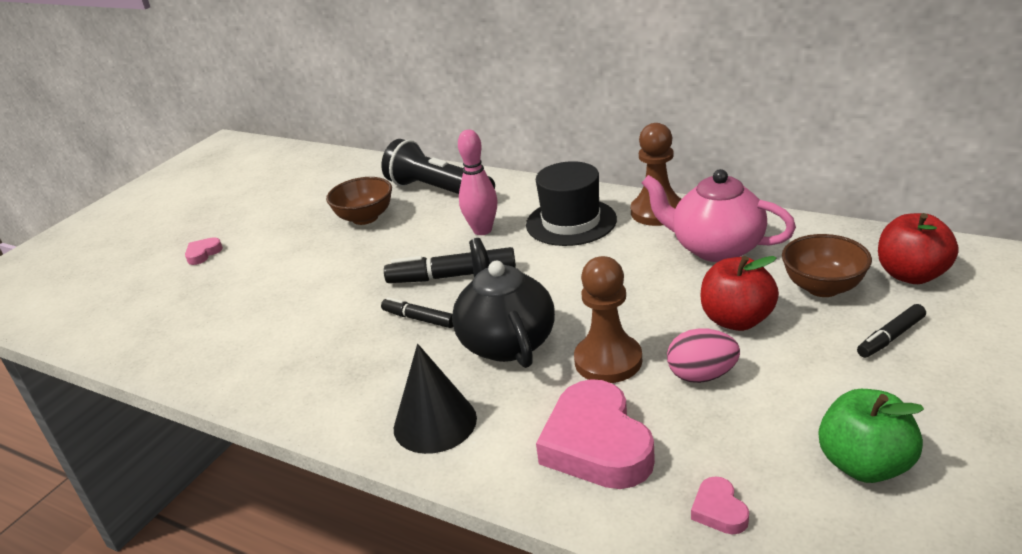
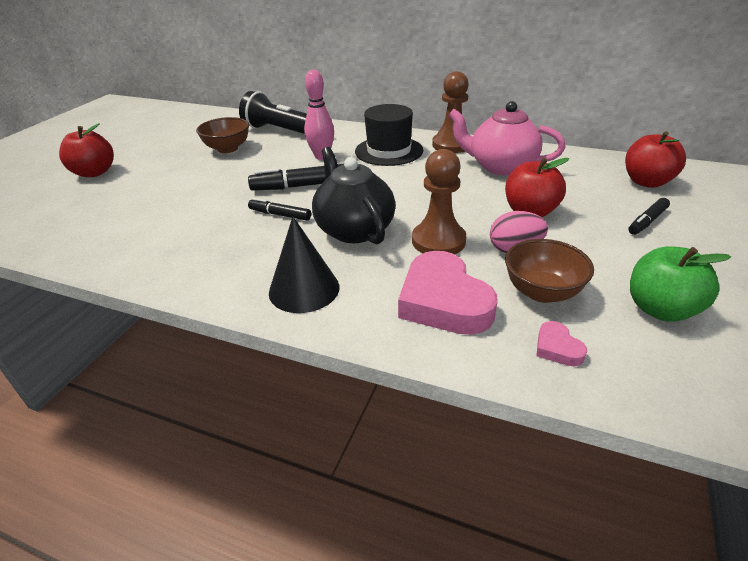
camera: 10 degrees left, 5 degrees up
(203, 254) = (94, 172): pink heart -> red apple
(823, 287) = (586, 190): brown bowl -> brown bowl (542, 292)

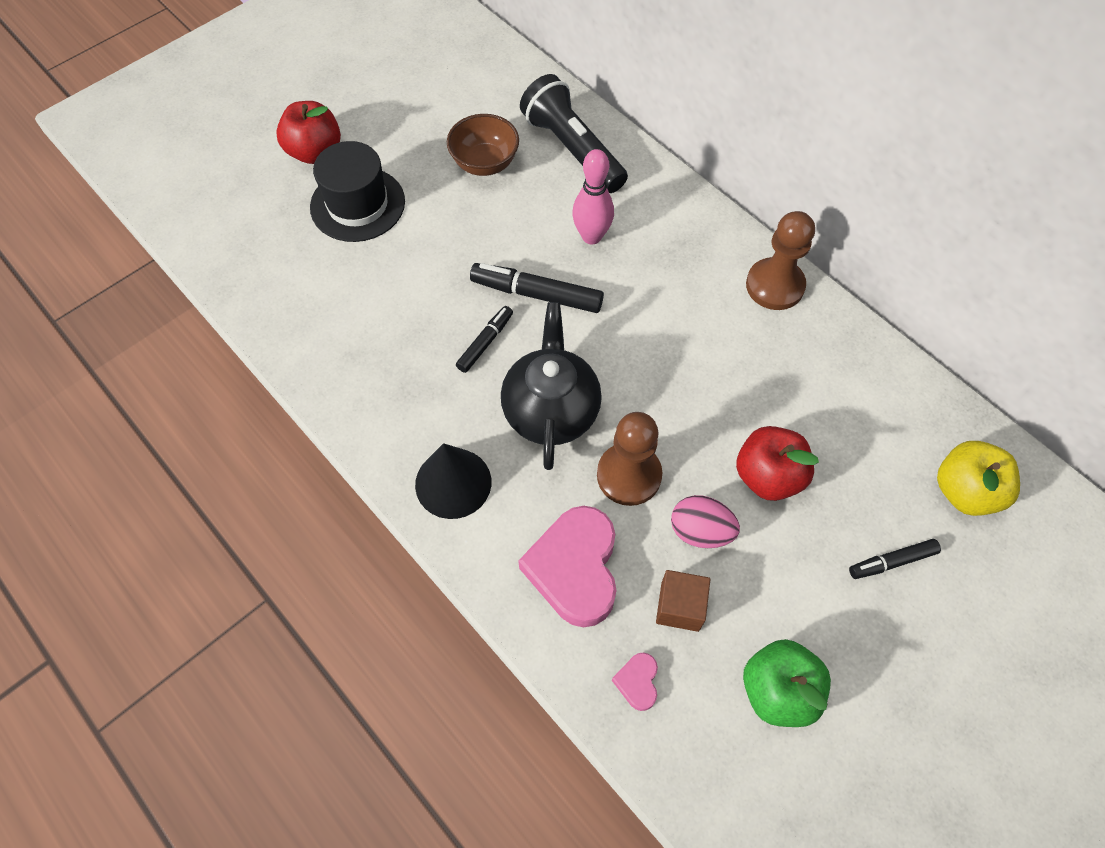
camera: 25 degrees right, 25 degrees up
(280, 215) = (485, 342): black marker -> black marker turned 75 degrees clockwise
(389, 151) = (682, 263): black hat -> black hat (357, 204)
(501, 166) = (803, 367): pink teapot -> none
(542, 292) = (680, 607): brown bowl -> brown cube
(647, 182) = (965, 491): red apple -> yellow apple

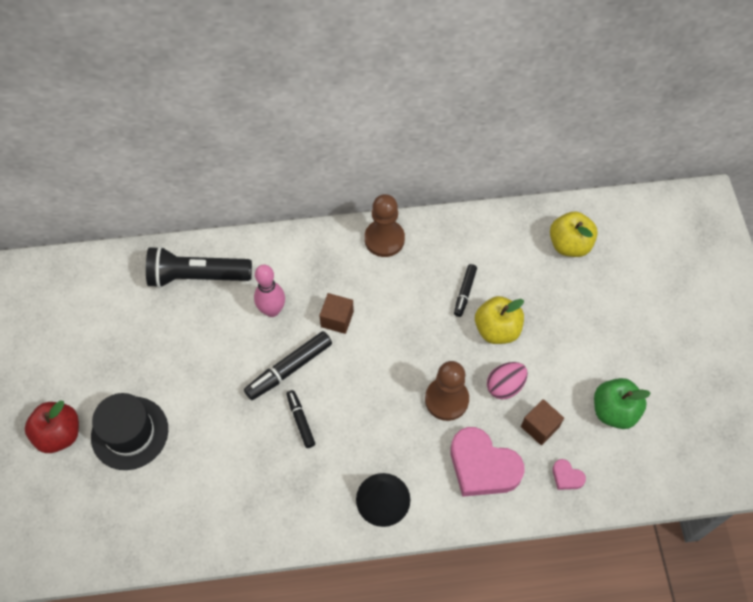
camera: 55 degrees left, 0 degrees up
(485, 163) = (163, 334): brown bowl -> none
(551, 410) = (375, 413): black teapot -> none
(634, 302) = (337, 319): none -> brown cube
(768, 476) = (497, 329): red apple -> yellow apple
(892, 562) = (583, 307): black marker -> black marker (464, 292)

